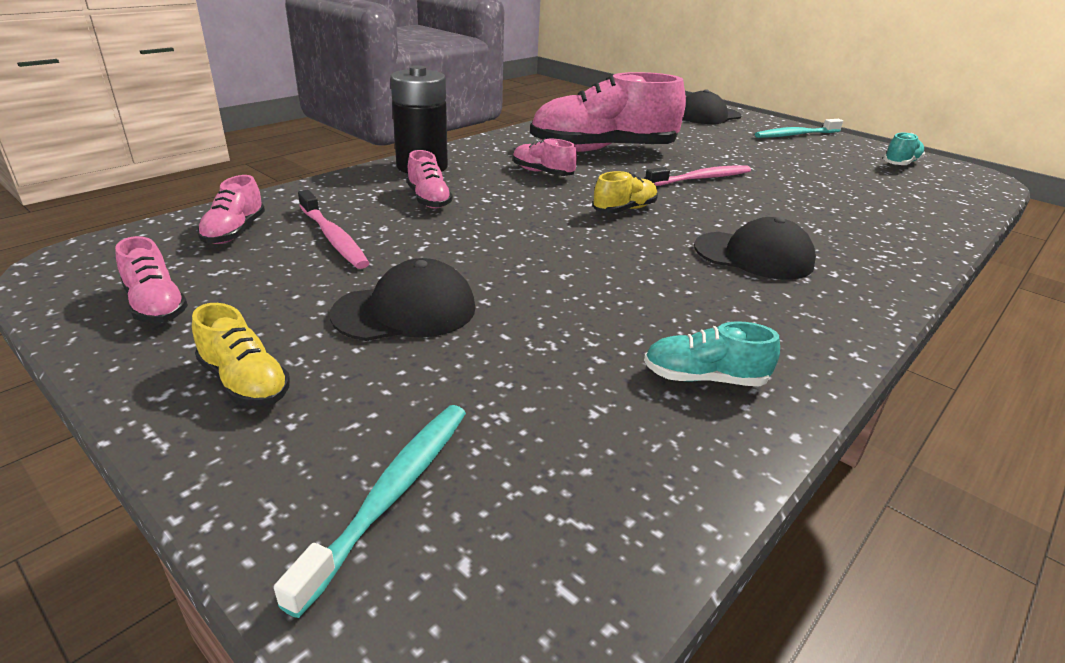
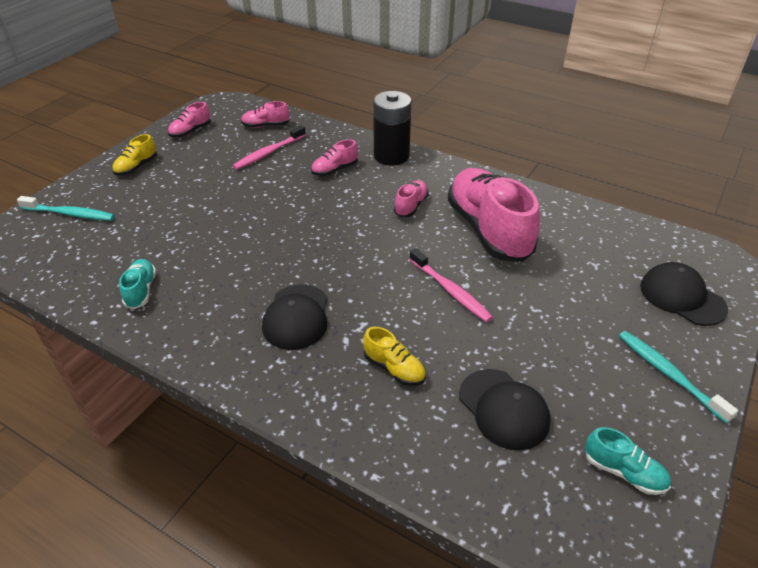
camera: 80 degrees right, 10 degrees up
(405, 311) = (195, 190): black cap -> black cap (503, 409)
(624, 209) = (356, 250): yellow shoe -> yellow shoe (394, 368)

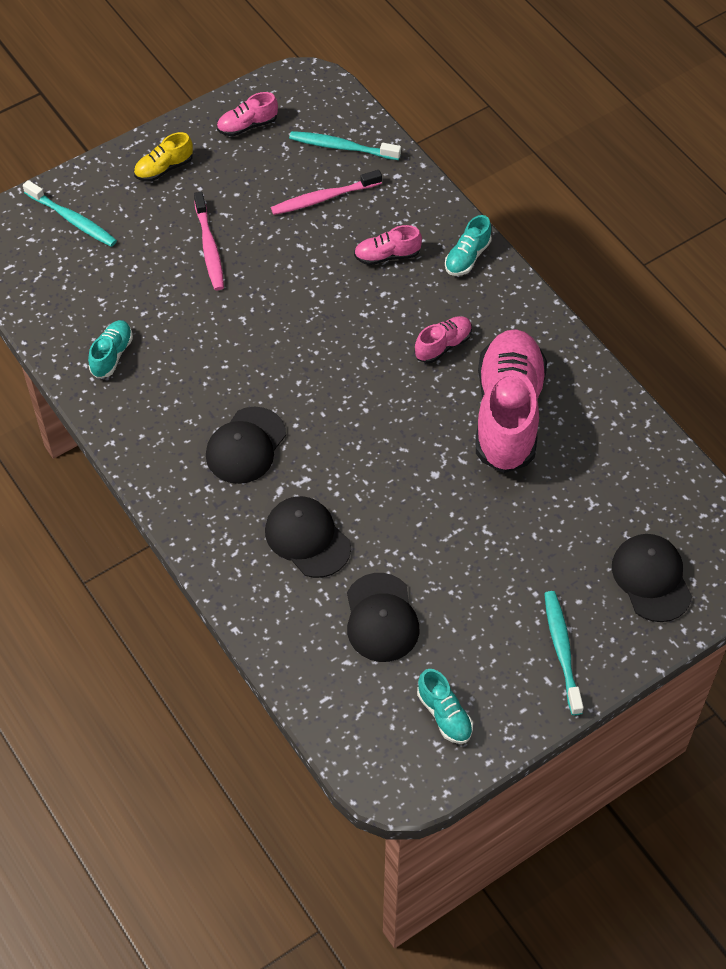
camera: 25 degrees right, 15 degrees up
(266, 126) = (342, 147): pink shoe -> turquoise toothbrush
(391, 156) = (467, 257): black battery -> turquoise shoe
(394, 368) = (307, 538): yellow shoe -> black cap
(450, 290) = (415, 475): pink toothbrush -> pink toothbrush (209, 247)

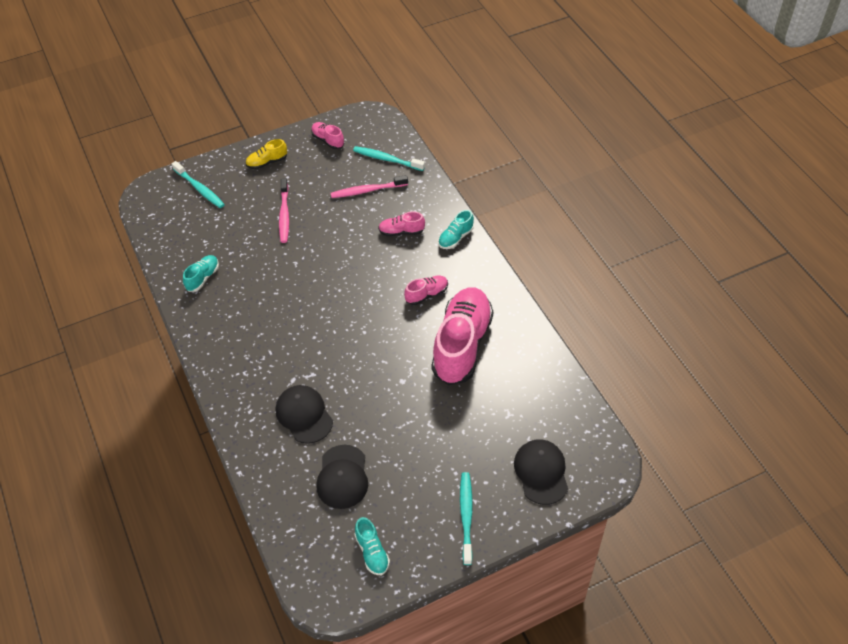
camera: 10 degrees right, 5 degrees down
(246, 446) = (277, 347): black cap -> none
(247, 125) = (328, 140): pink shoe -> pink shoe turned 60 degrees clockwise

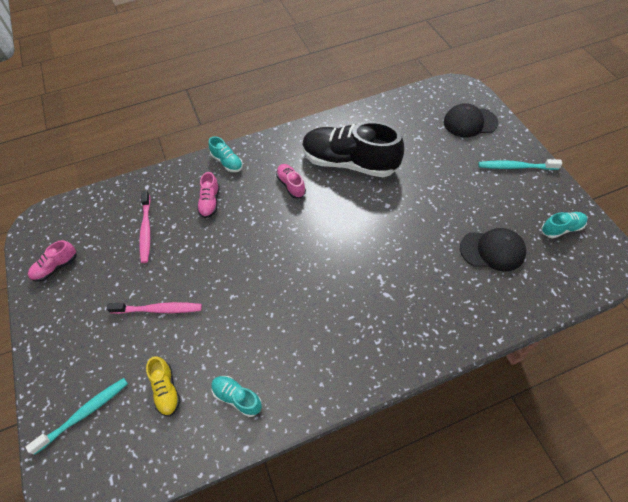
camera: 85 degrees left, 5 degrees up
(267, 162) = (66, 331): yellow shoe -> yellow shoe (166, 390)
(304, 415) = (428, 283): black cap -> none
(387, 159) = (107, 212): turquoise toothbrush -> none
(462, 345) = (349, 163): pink shoe -> black shoe

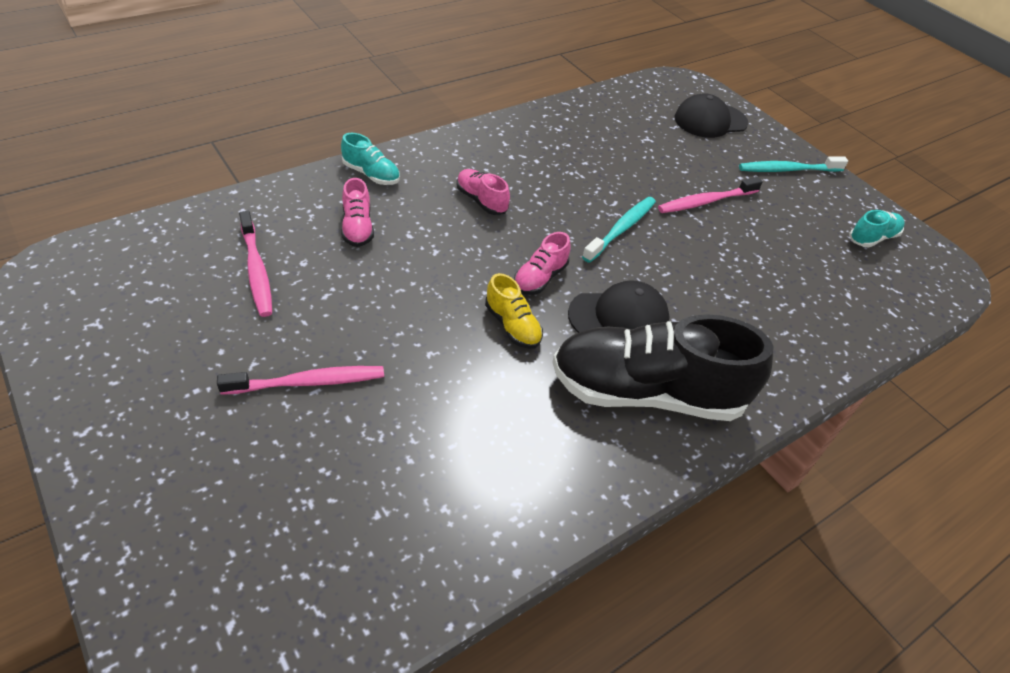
camera: 20 degrees left, 10 degrees down
(56, 267) = (99, 334): pink shoe -> pink shoe (540, 278)
(84, 413) = (205, 558): turquoise toothbrush -> turquoise toothbrush (621, 229)
(166, 390) = (353, 501): yellow shoe -> yellow shoe (512, 325)
(237, 397) = (481, 498): turquoise shoe -> none
(349, 163) = (560, 170): black shoe -> black shoe (646, 393)
(444, 192) = (706, 201): none -> pink toothbrush
(492, 250) = (795, 268): black cap -> black cap (619, 317)

